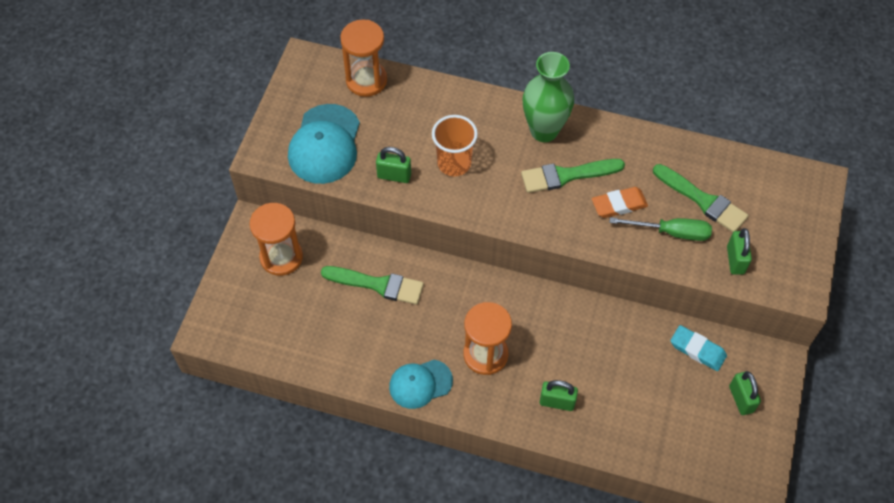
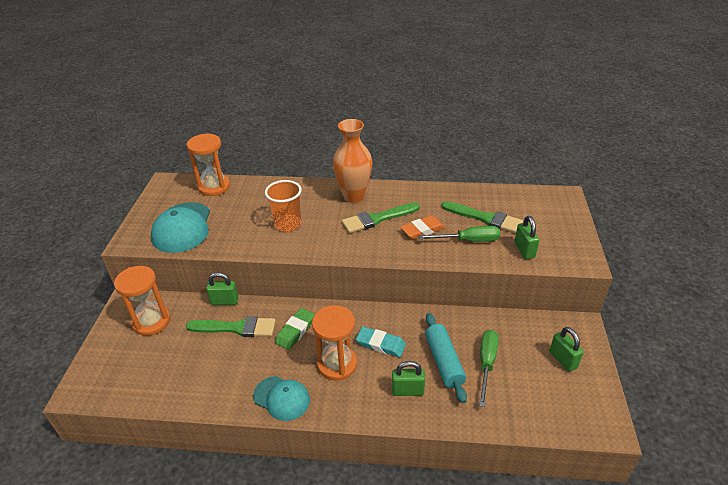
camera: 10 degrees left, 20 degrees down
(394, 176) = (240, 238): green padlock -> green padlock (224, 301)
(420, 384) = (282, 398): turquoise cap -> turquoise cap turned 120 degrees counterclockwise
(445, 302) = (295, 331): none -> green eraser
(544, 131) = (354, 196): green vase -> orange vase
(605, 375) = (444, 361): none -> turquoise rolling pin
(653, 386) = (486, 363): none -> green screwdriver
(697, 350) = (513, 330): turquoise eraser -> turquoise eraser (380, 344)

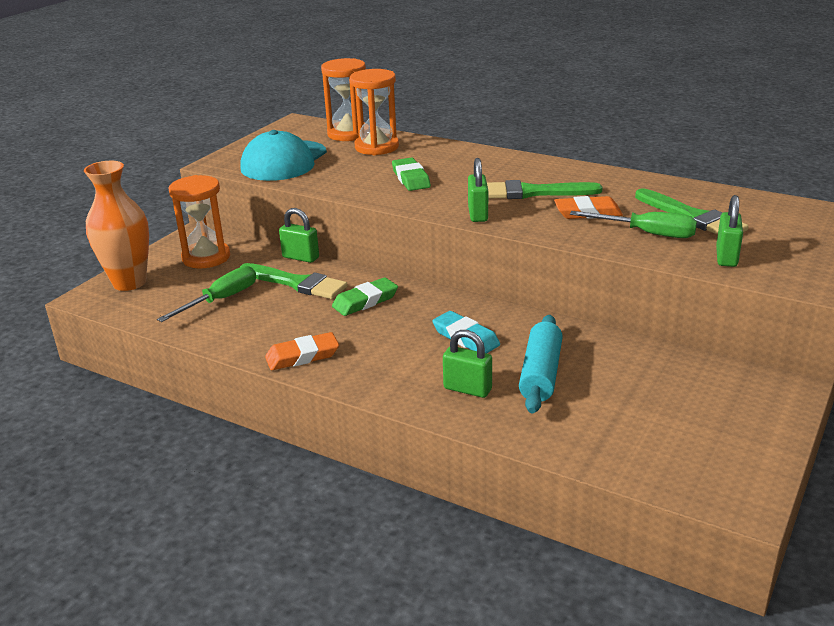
camera: 25 degrees right, 10 degrees down
(282, 398) = (302, 356): turquoise cap -> orange eraser
(287, 224) = (411, 178): orange cup -> green eraser
(337, 364) = (394, 342): orange hourglass -> orange hourglass (377, 147)
(354, 196) = (518, 167): orange vase -> orange vase (129, 282)
(486, 363) = (602, 390): green screwdriver -> green screwdriver (221, 300)
(563, 359) = (727, 415): green padlock -> green padlock (478, 214)

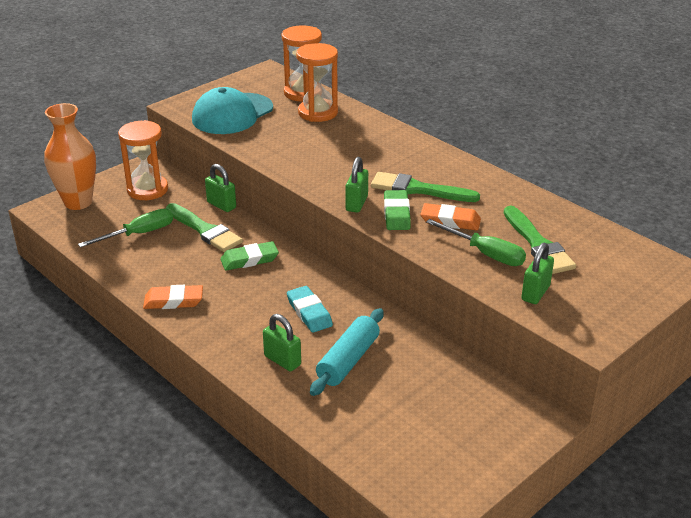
camera: 15 degrees right, 5 degrees up
(411, 178) = (325, 153): green eraser -> green eraser (396, 214)

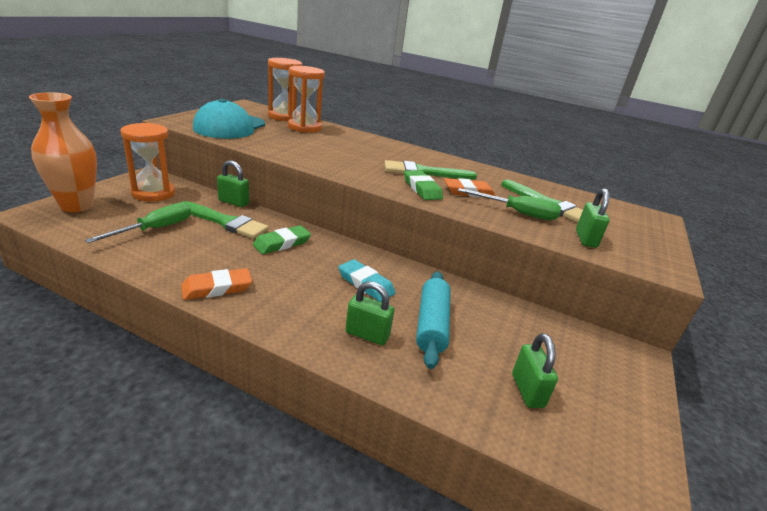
camera: 25 degrees left, 5 degrees down
(356, 203) = (382, 182): green padlock -> green padlock (527, 390)

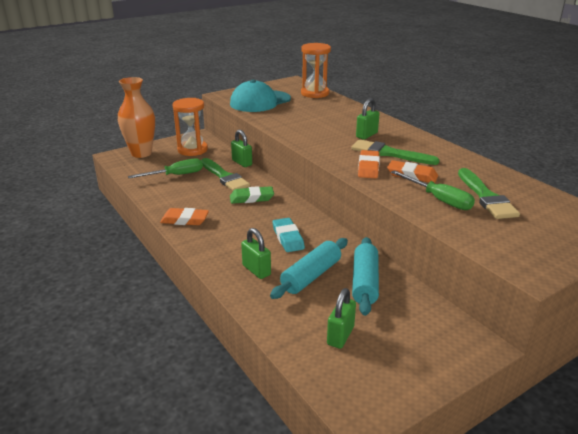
camera: 35 degrees right, 0 degrees up
(304, 127) = (322, 104): orange hourglass -> none
(422, 189) = (368, 167): green eraser -> orange eraser
(488, 317) = (365, 282): none -> turquoise rolling pin
(585, 239) = (481, 231): green padlock -> green padlock (366, 135)

